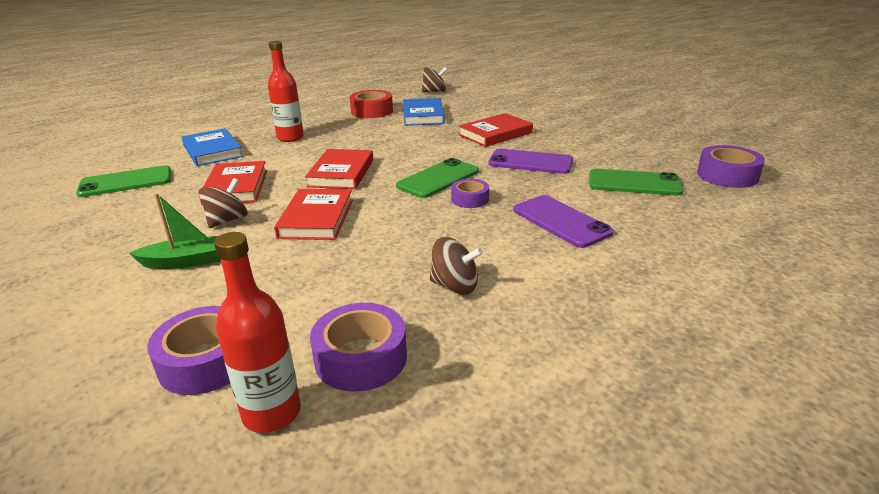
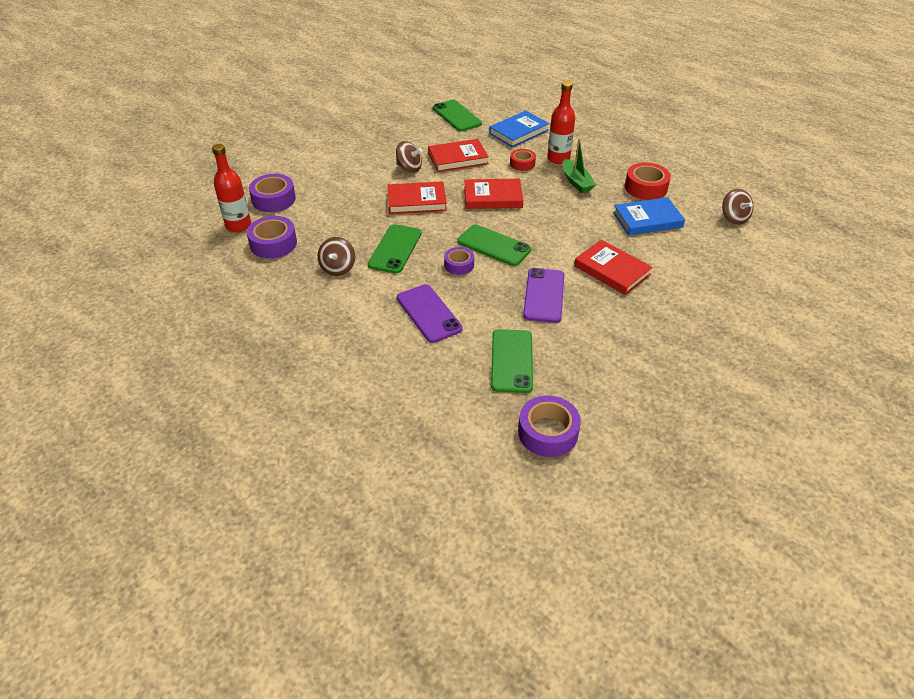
camera: 80 degrees right, 15 degrees up
(187, 261) = (360, 168): green boat -> green boat (576, 182)
(284, 154) = (522, 164): none -> red tape
(423, 238) = (395, 249): none -> green phone
(561, 221) = (429, 313): purple phone -> purple phone turned 75 degrees counterclockwise

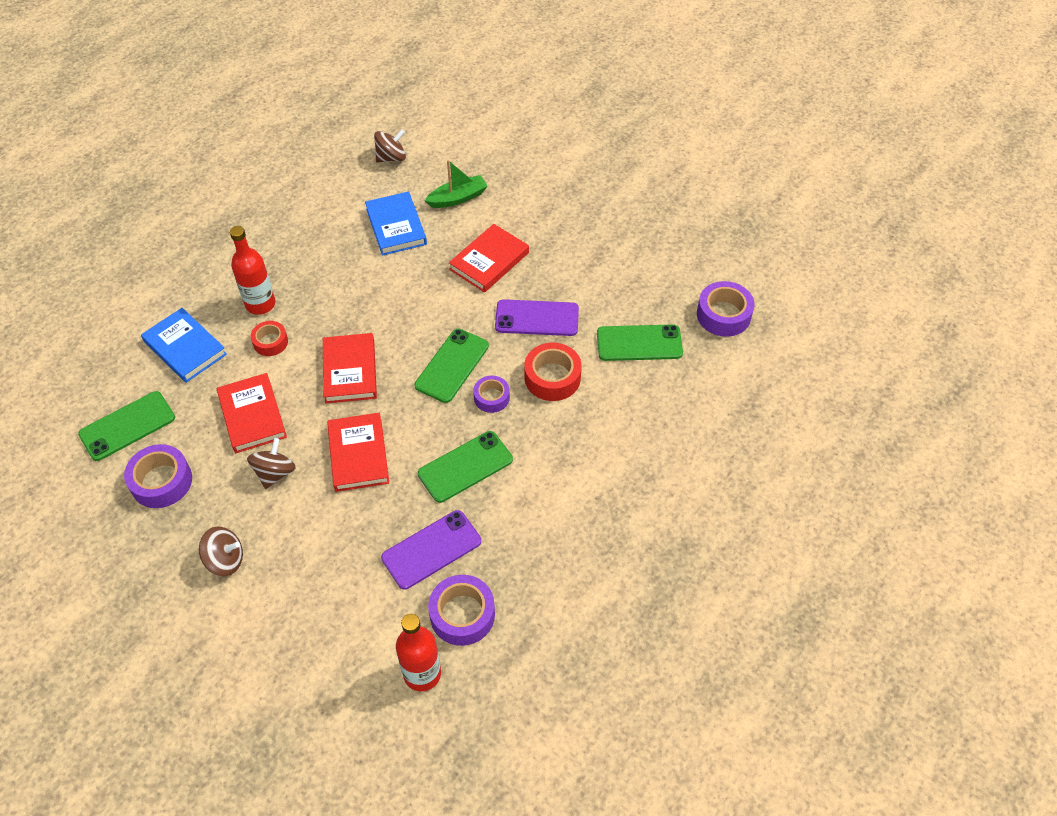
camera: 95 degrees left, 10 degrees up
(273, 199) = (354, 641): purple tape -> purple tape (161, 481)
(338, 268) = (508, 524): brown spinning top -> brown spinning top (225, 560)
(395, 249) = (465, 466): green phone -> green phone turned 45 degrees counterclockwise
(429, 313) = (579, 419): purple phone -> purple phone (431, 549)
(576, 182) = (316, 287): green boat -> green boat (457, 198)
(646, 187) = (331, 223): red tape -> red tape (552, 377)

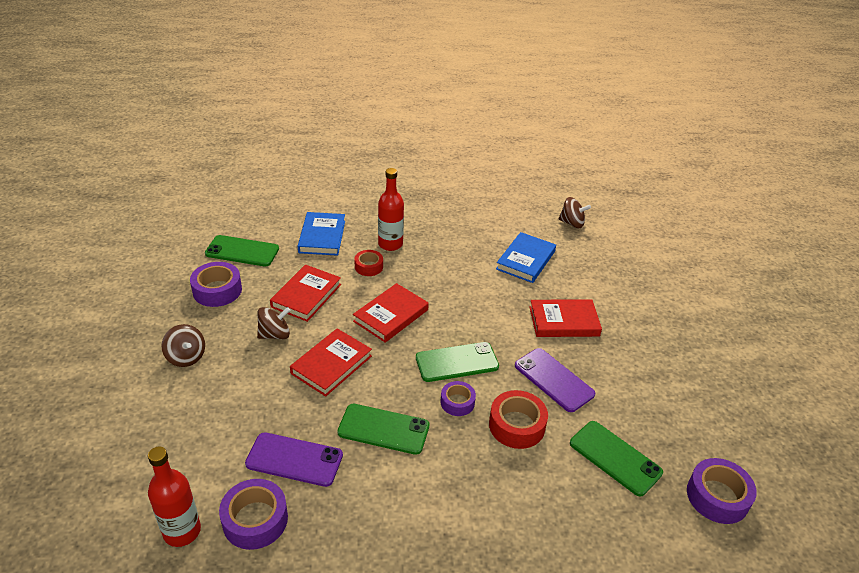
camera: 45 degrees right, 15 degrees down
(457, 198) = (588, 272): green boat -> none

